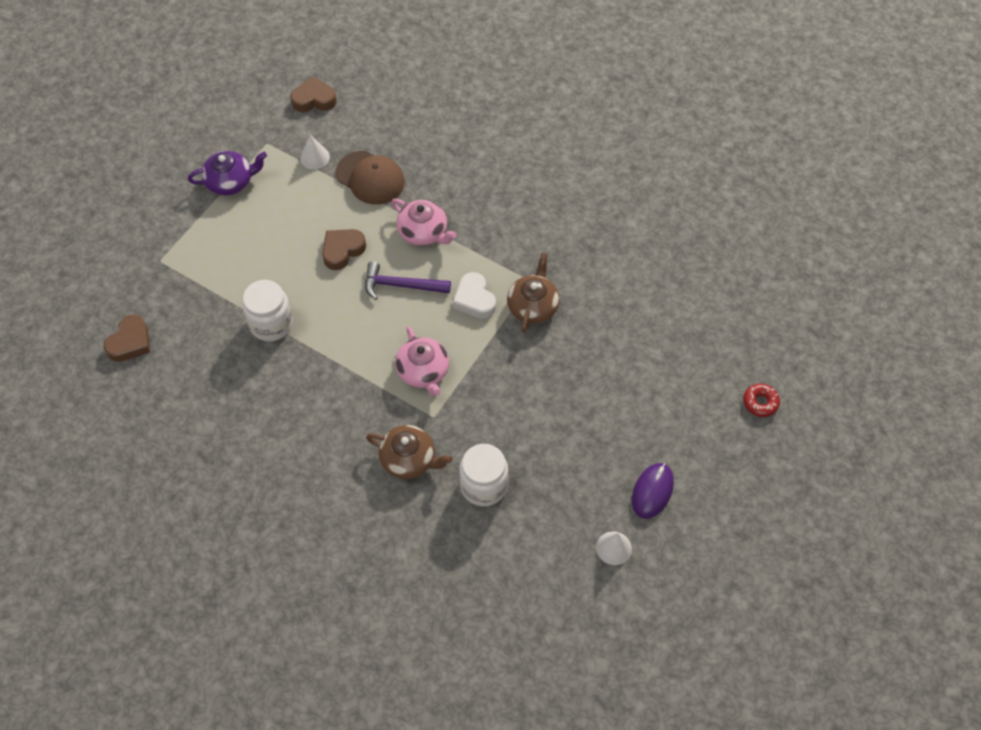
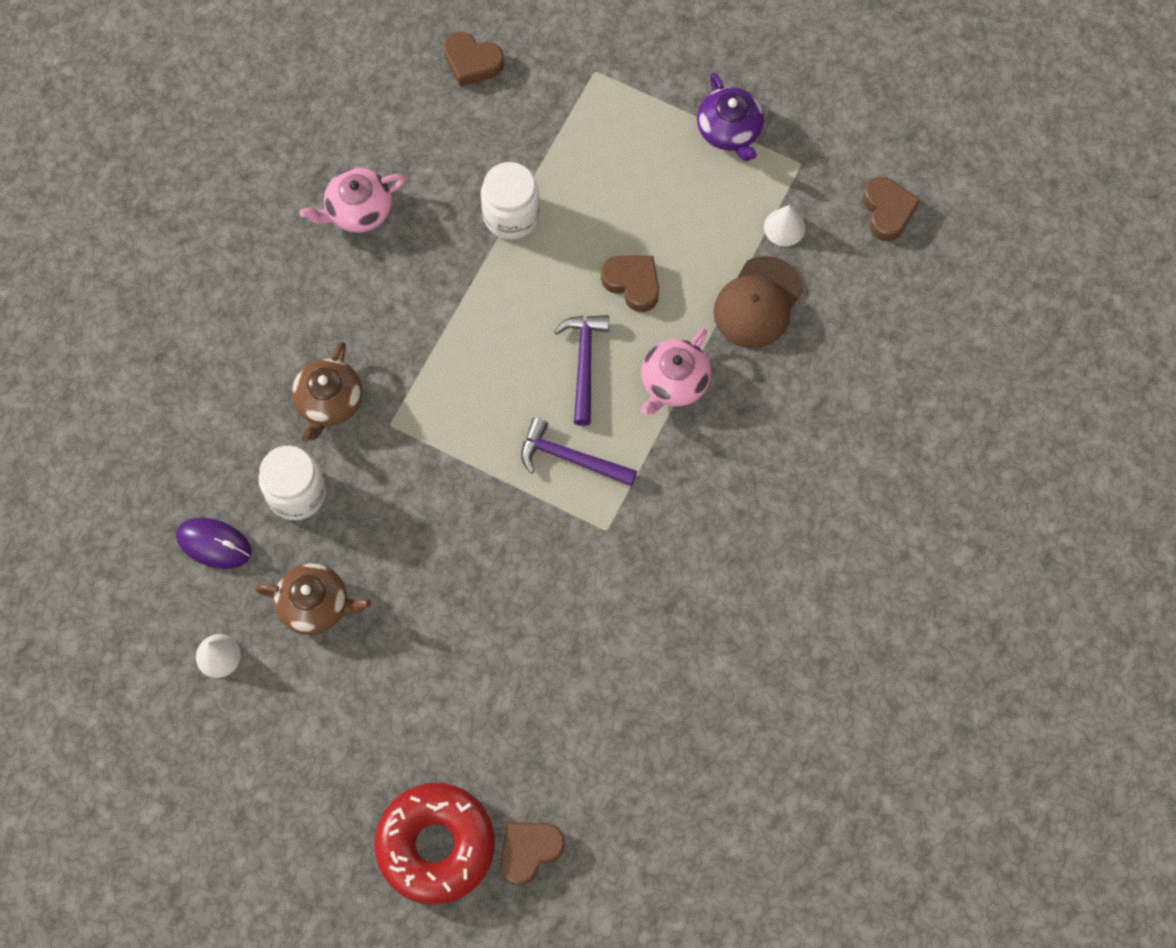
camera: 85 degrees right, 10 degrees up
(423, 371) = (455, 405): pink teapot -> pink teapot (358, 210)
(474, 299) = (570, 458): white heart -> purple hammer
(533, 306) = (566, 534): brown teapot -> brown teapot (315, 605)
(652, 491) = (297, 701): purple mouse -> purple mouse (214, 544)
(760, 402) = (436, 845): red donut -> red donut, size x2.38
(762, 345) = (529, 851): none -> brown heart

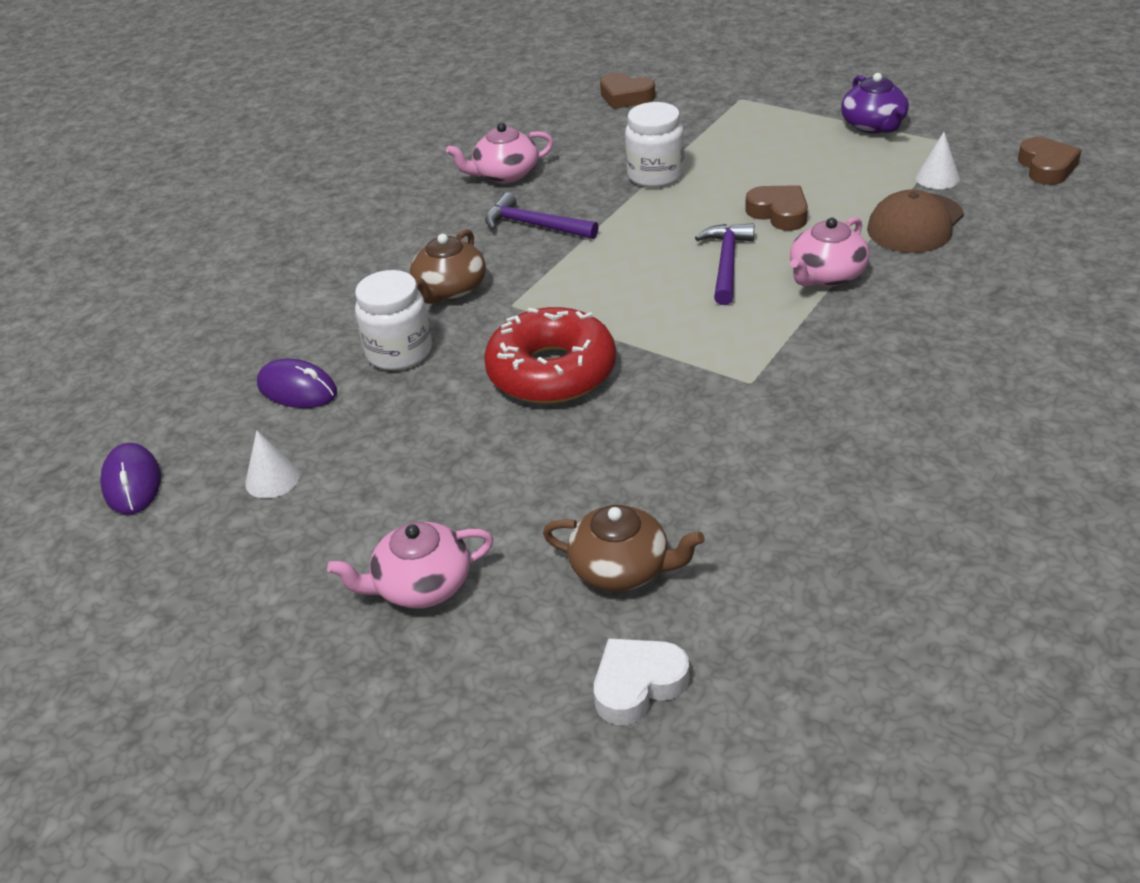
camera: 10 degrees right, 30 degrees down
(98, 663) = (132, 483): none -> purple mouse
(315, 605) = (398, 438): brown teapot -> brown teapot (621, 568)
(361, 766) = (421, 585): none -> pink teapot
(436, 845) = (506, 673): red donut -> red donut (551, 371)
(529, 851) = (638, 685): brown heart -> white heart
(570, 458) = (709, 328): purple hammer -> purple hammer (534, 225)

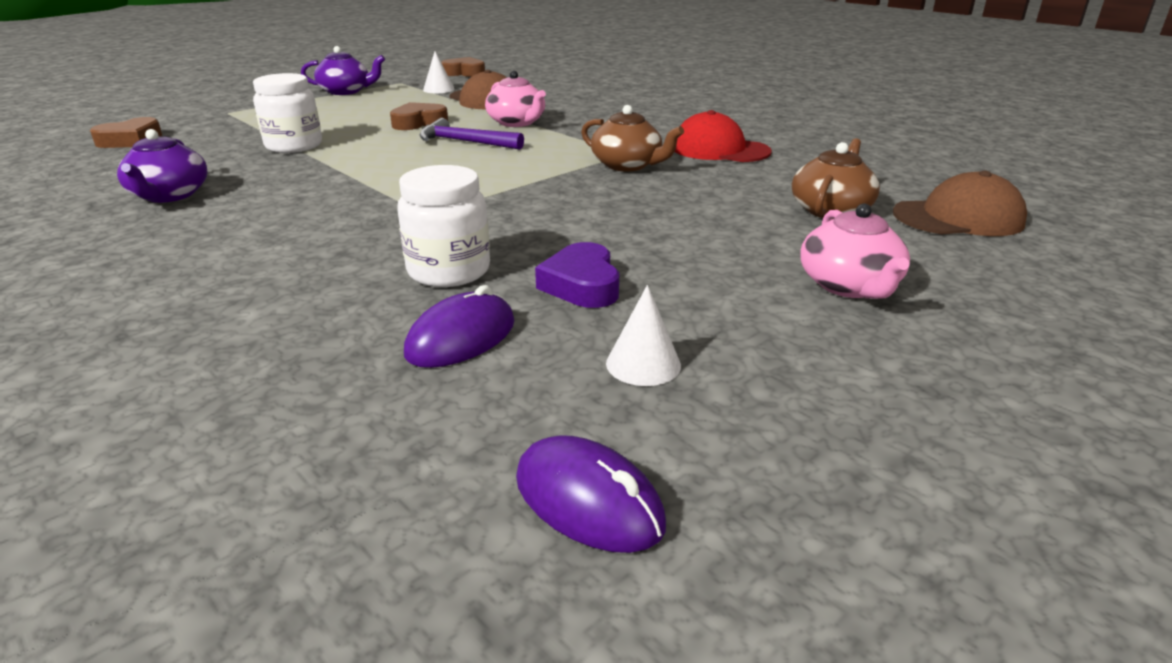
camera: 80 degrees left, 10 degrees down
(132, 483) = (588, 501): purple mouse -> purple mouse turned 45 degrees clockwise
(390, 424) = (582, 285): none -> purple heart
(450, 289) = (357, 237): brown teapot -> brown teapot (627, 165)
(505, 174) = (169, 195): pink teapot -> purple teapot
(534, 225) = (296, 192): purple hammer -> none
(551, 371) = (554, 208): red donut -> none
(638, 685) = (958, 218): white heart -> brown cap
(811, 455) = (719, 149): none -> red cap

